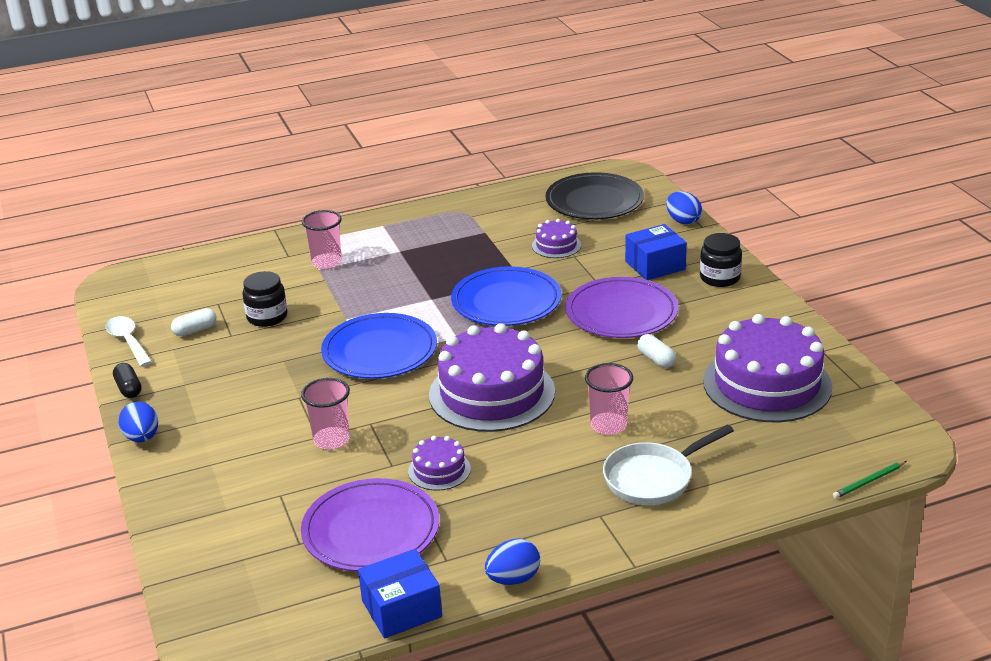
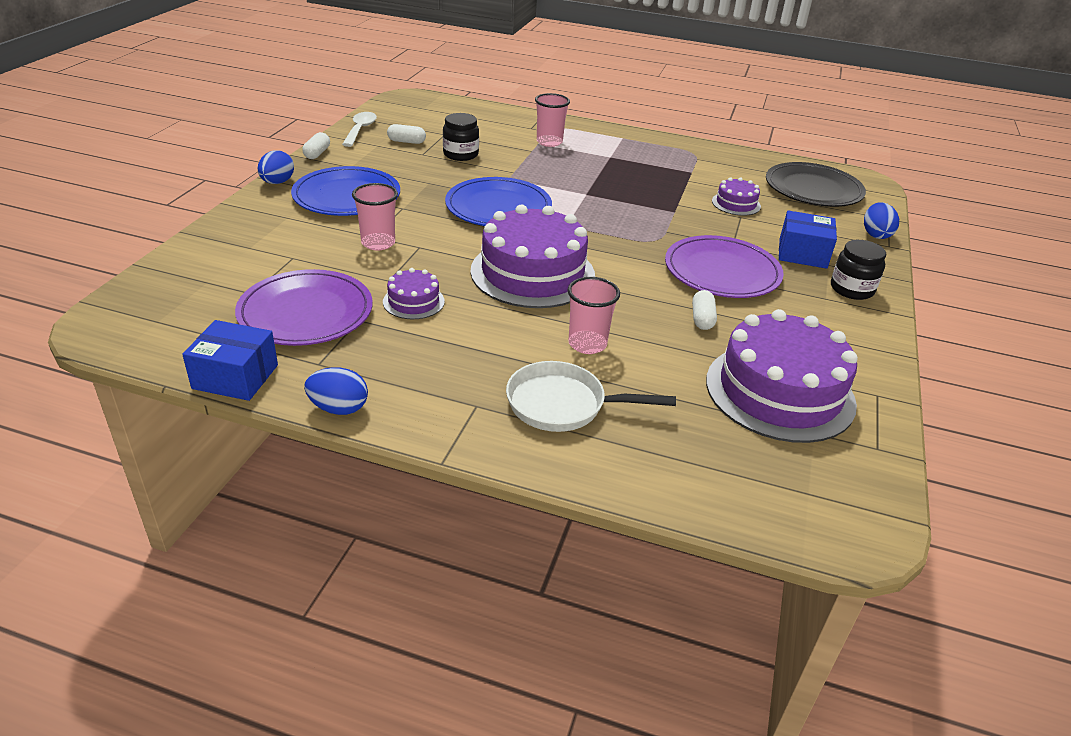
camera: 35 degrees right, 5 degrees up
(129, 388) = (317, 153): black capsule -> white capsule
(506, 301) = (639, 221): blue plate -> blue plate (347, 196)
(869, 481) = (767, 537): green pencil -> none

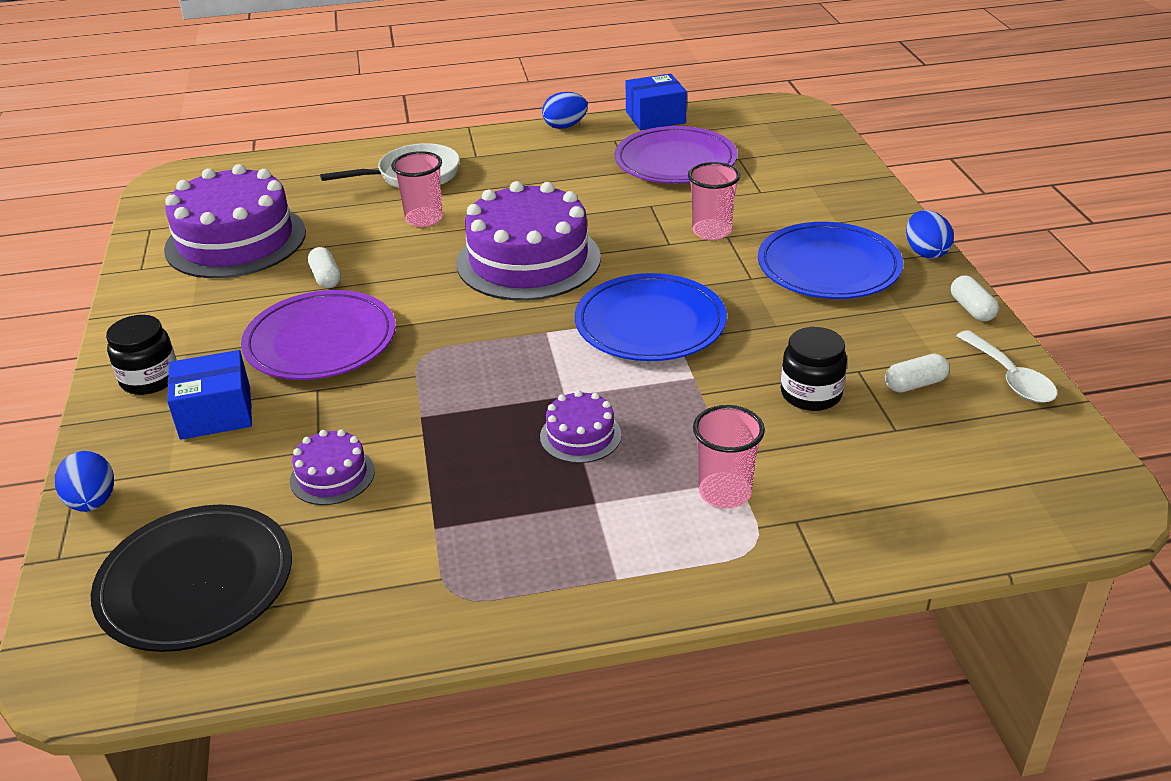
camera: 155 degrees right, 0 degrees up
(413, 301) = (605, 197): purple cake -> purple cake (580, 436)

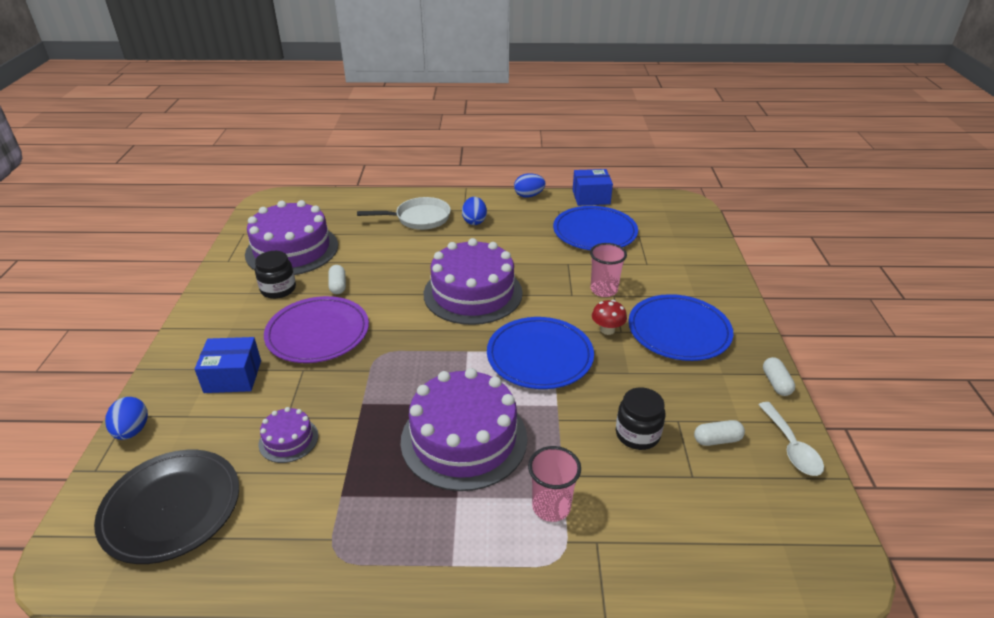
camera: 10 degrees right, 0 degrees up
(150, 379) = (202, 343): black jar -> black jar (278, 289)
(424, 219) = (415, 251): pink cup -> none
(580, 436) = (464, 439): purple cake -> purple cake, size x2.17
(675, 161) = (594, 232): purple plate -> blue plate
(732, 279) = (607, 330): none -> red mushroom
(925, 252) = (753, 330): blue egg -> blue egg (474, 221)

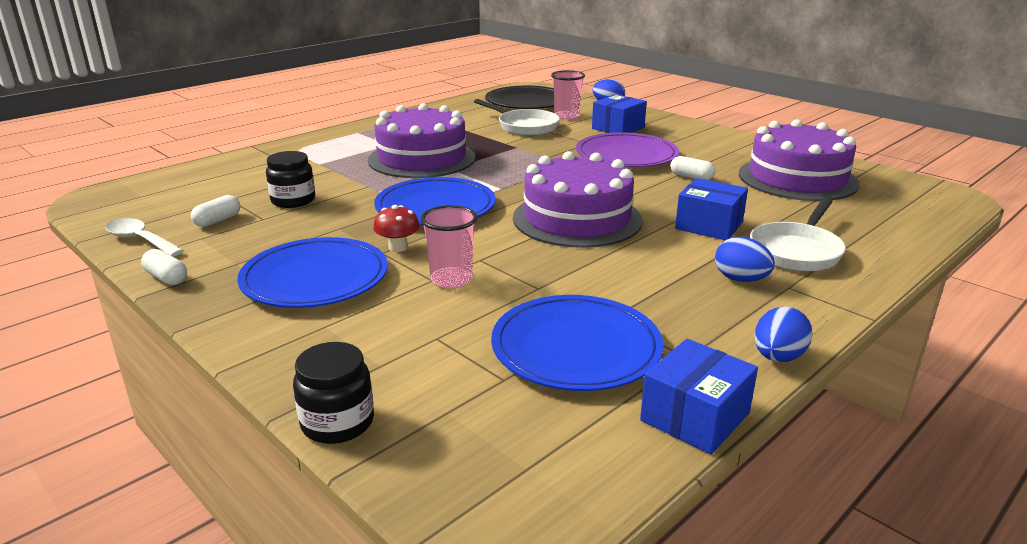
camera: 135 degrees right, 10 degrees down
(278, 289) = (721, 159): black jar -> black jar (337, 422)
(288, 440) = (524, 127): purple cake -> white pan
(419, 250) = (709, 225): none -> blue box
(551, 507) = (324, 159): pink cup -> pink cup (566, 116)

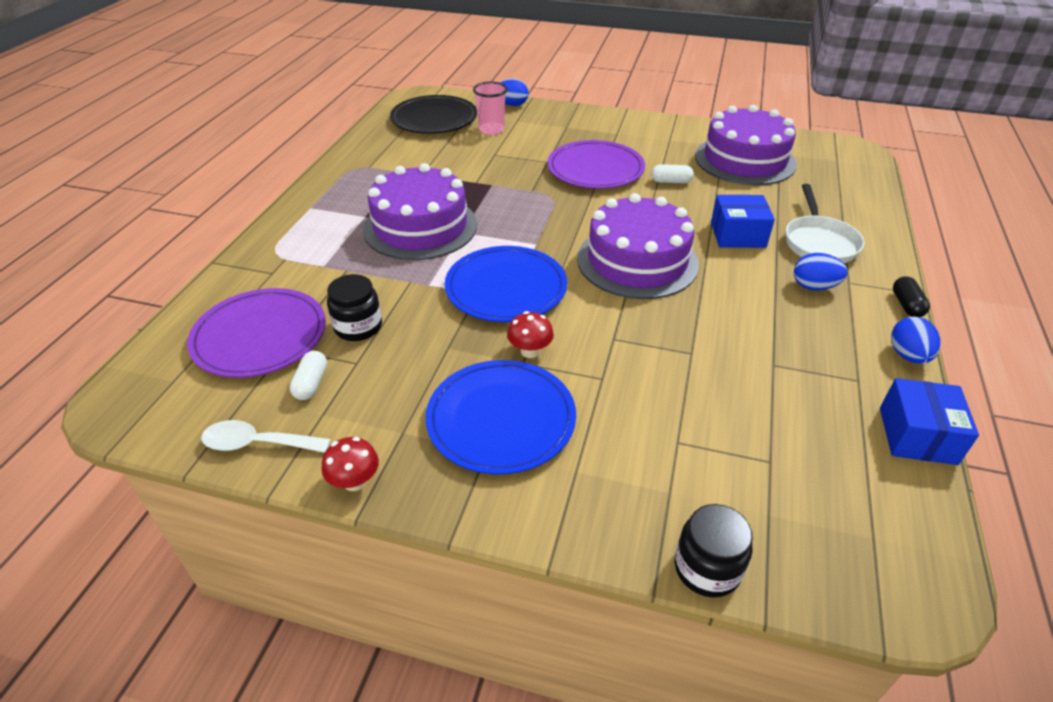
camera: 30 degrees left, 15 degrees up
(167, 278) = (355, 481): white capsule -> red mushroom
(223, 189) = (260, 336): none -> purple plate
(451, 279) = (617, 371): pink cup -> none
(524, 127) = (469, 154): white pan -> none
(576, 348) = (783, 405): blue plate -> none
(618, 128) = (552, 134): blue box -> none
(836, 321) = (906, 305): none -> black capsule

